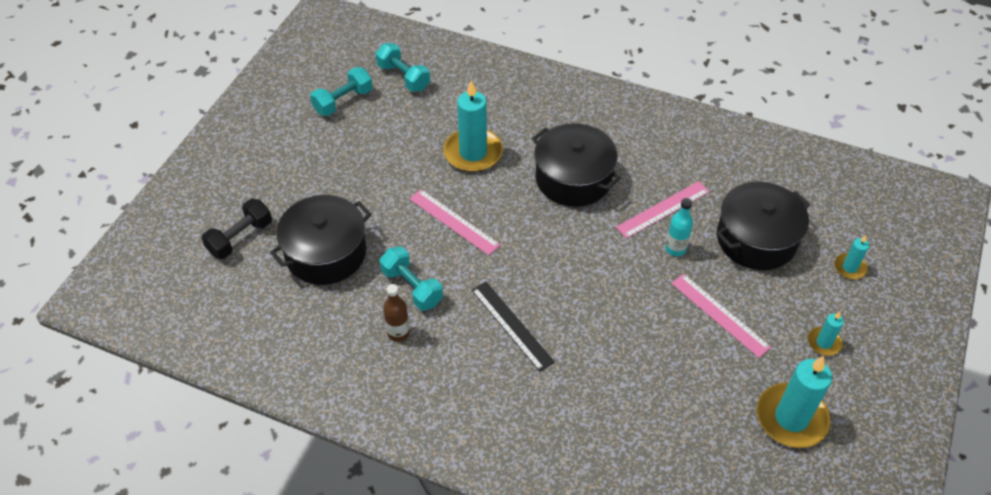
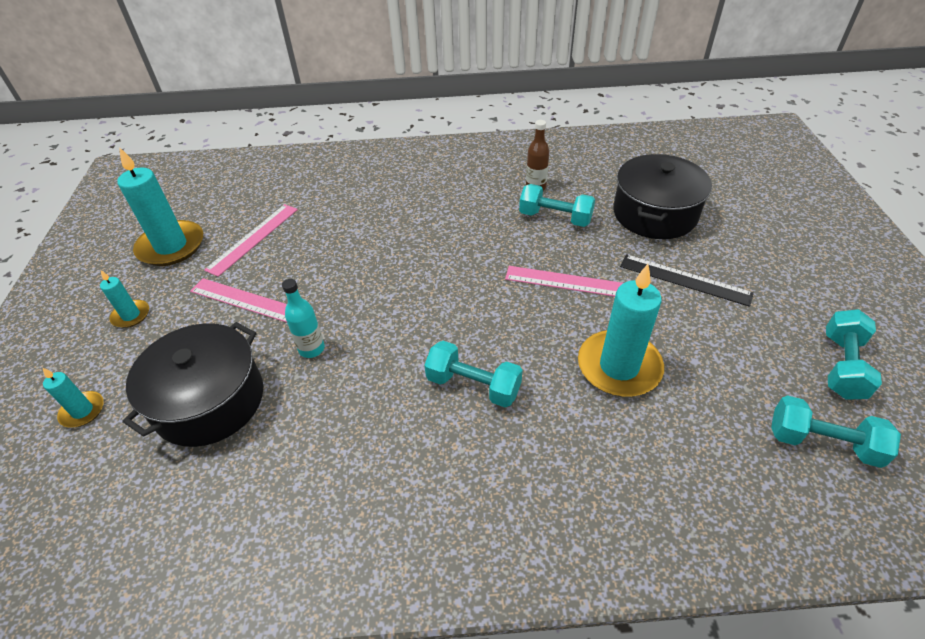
camera: 155 degrees right, 5 degrees down
(240, 238) = (737, 197): black dumbbell -> none
(512, 325) = (447, 223): black ruler -> black ruler (684, 279)
(573, 178) = (473, 385): black pot -> turquoise dumbbell
(663, 209) = (340, 391): pink ruler -> pink ruler (253, 238)

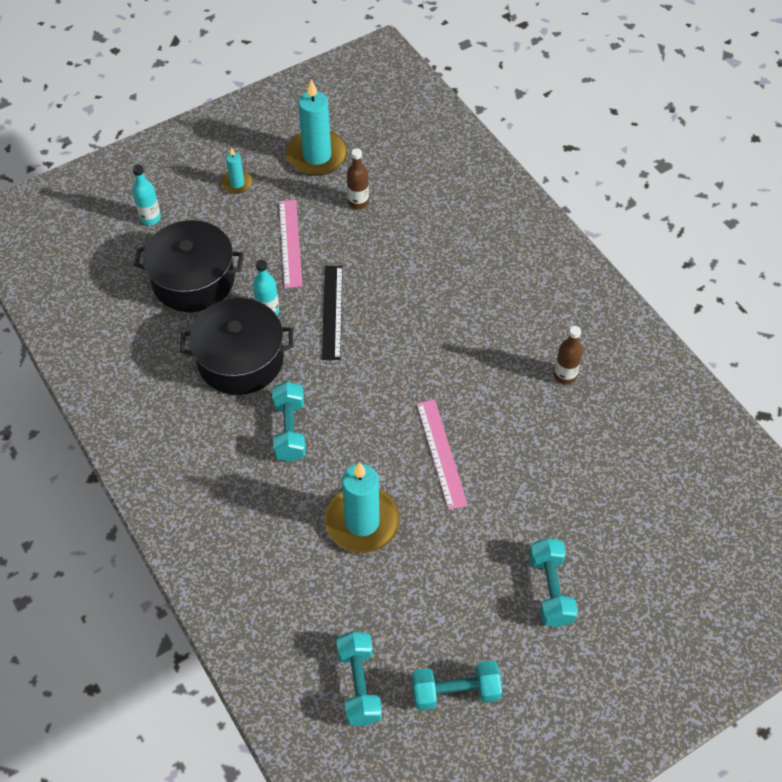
camera: 60 degrees right, 10 degrees up
(82, 411) = (150, 218): turquoise candle -> turquoise bottle
(253, 238) = (358, 202): pink ruler -> brown bottle
(555, 218) = (526, 410): turquoise dumbbell -> turquoise dumbbell (550, 589)
(655, 214) = (587, 493): black pot -> black pot (240, 360)
(684, 279) = (499, 544): black ruler -> black ruler (332, 312)

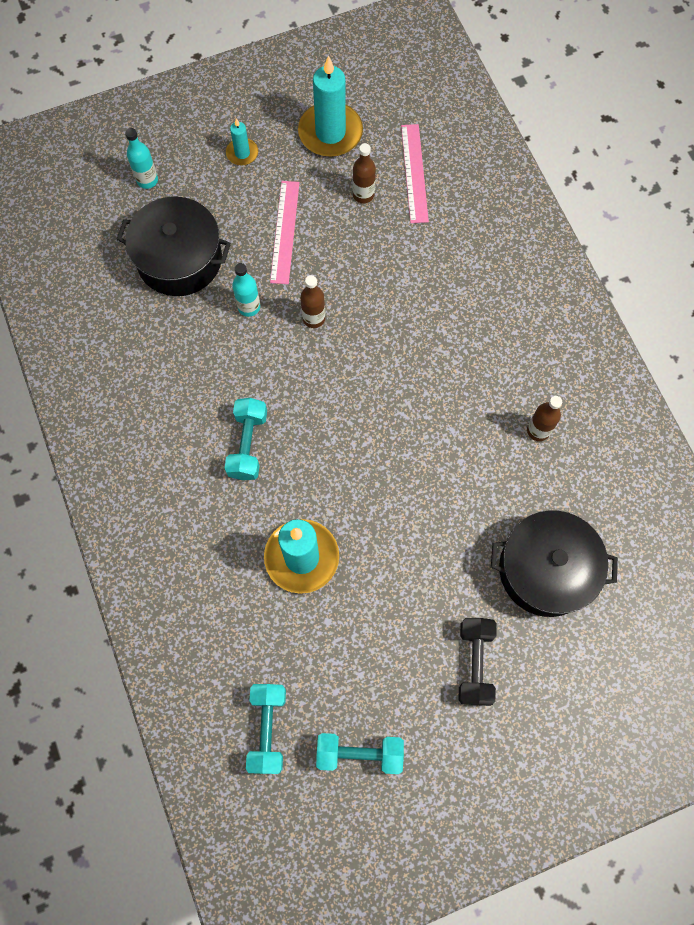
camera: 10 degrees right, 15 degrees up
(240, 360) = (212, 357): black pot -> black pot (546, 569)
(332, 312) = (313, 318): black ruler -> brown bottle
(441, 453) = (394, 496): pink ruler -> pink ruler (414, 173)
(550, 589) = (475, 663): turquoise dumbbell -> black dumbbell

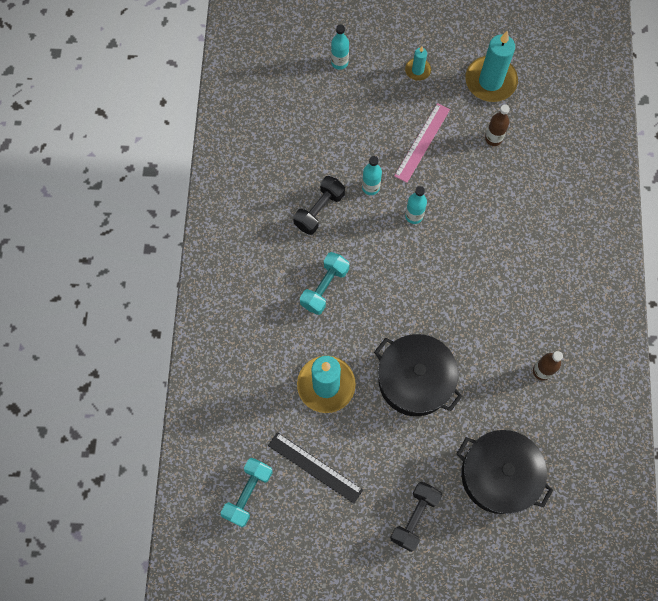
camera: 25 degrees right, 0 degrees up
(179, 259) = (336, 131): black pot -> black pot (414, 380)
(200, 358) = (319, 210): none -> black dumbbell
(313, 318) = (414, 216): brown bottle -> turquoise bottle
(333, 660) = (315, 467): none -> black ruler
(359, 753) = (303, 540): turquoise dumbbell -> none
(414, 173) = (540, 138): pink ruler -> none

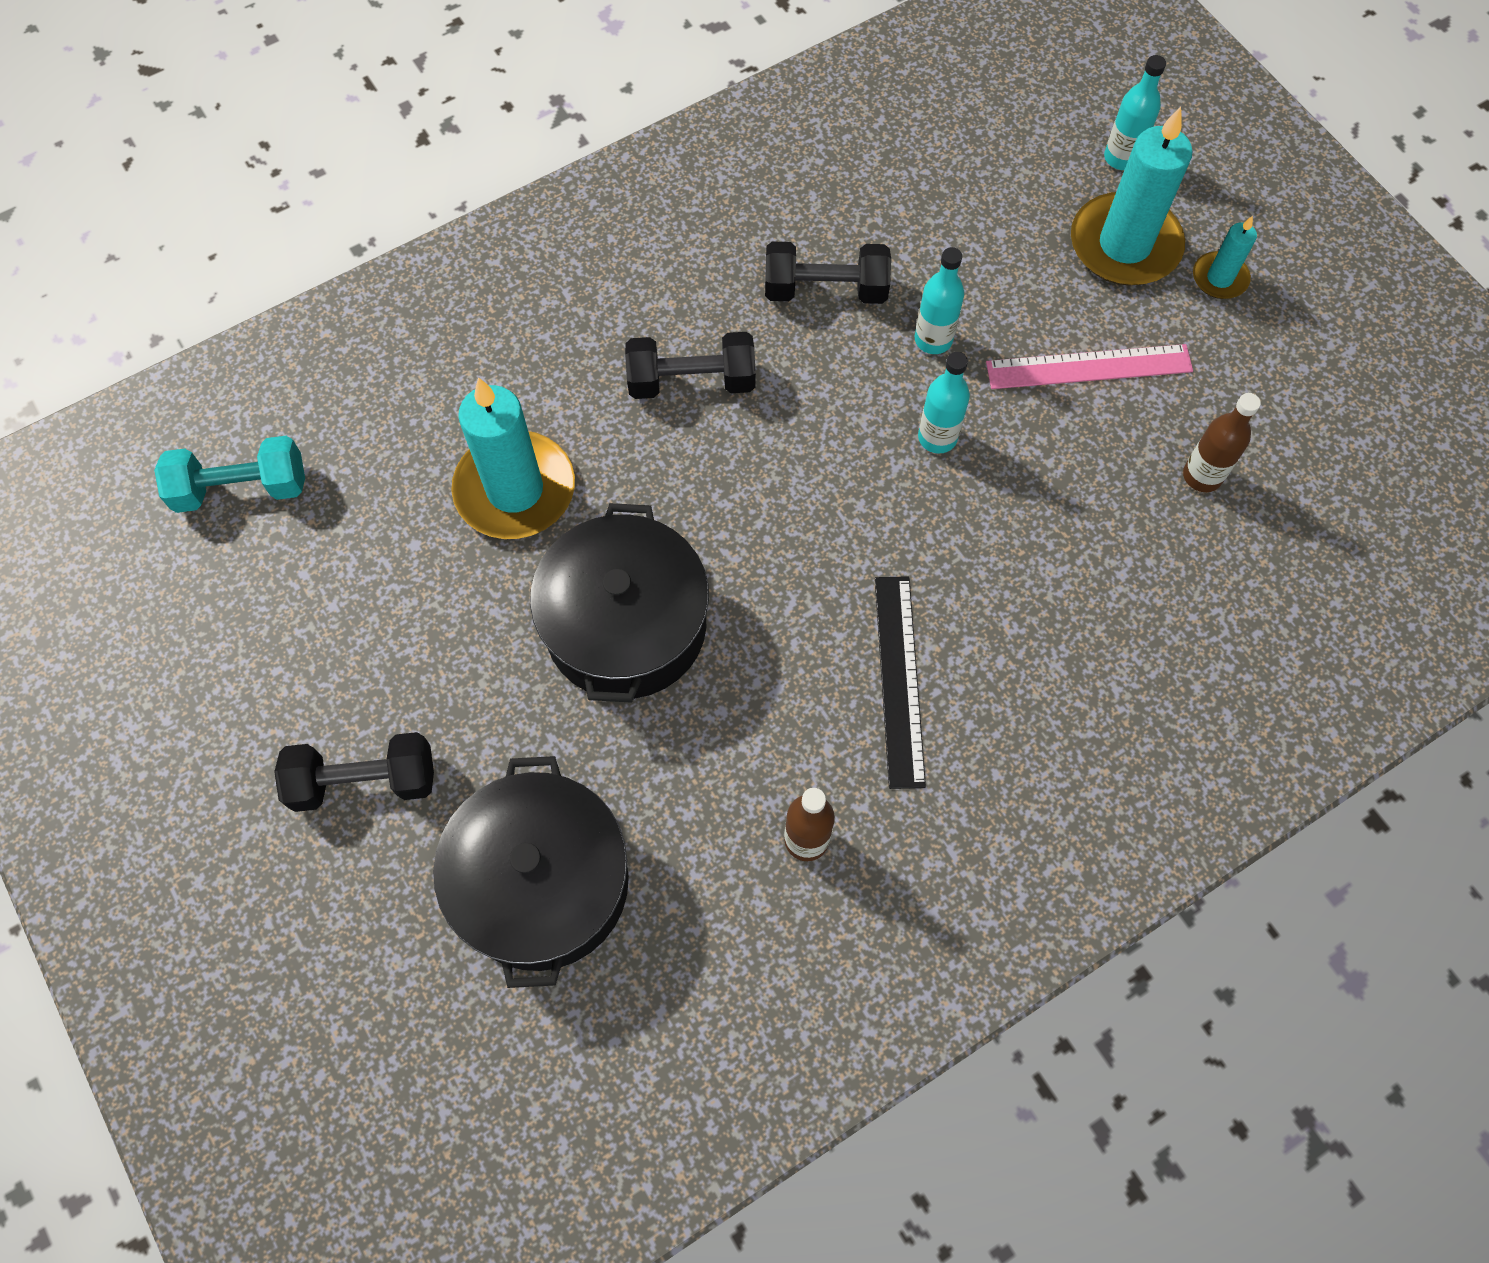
camera: 55 degrees right, 5 degrees down
(315, 467) = (353, 562): black ruler -> black ruler (899, 679)
(324, 287) = (691, 381): turquoise dumbbell -> black dumbbell
(490, 81) = (1311, 403): turquoise candle -> turquoise candle (1124, 245)

